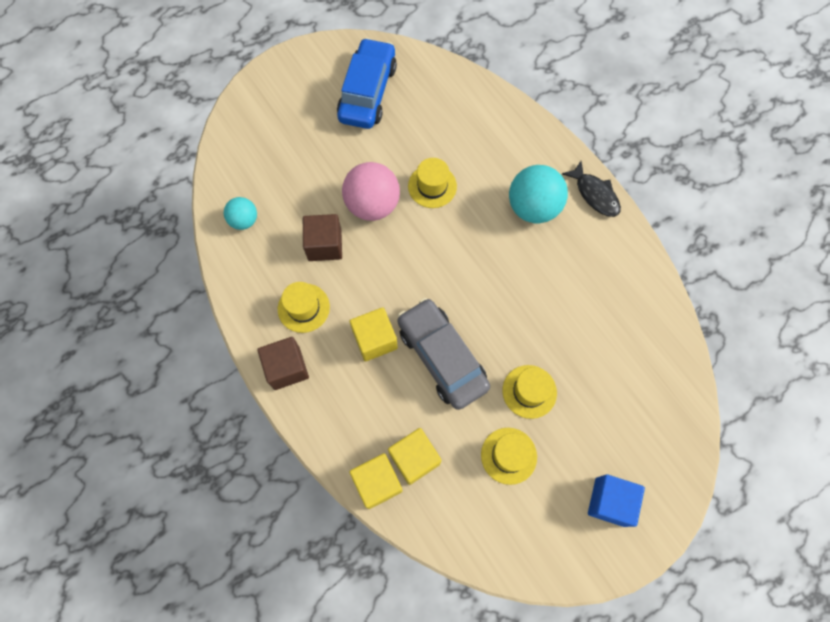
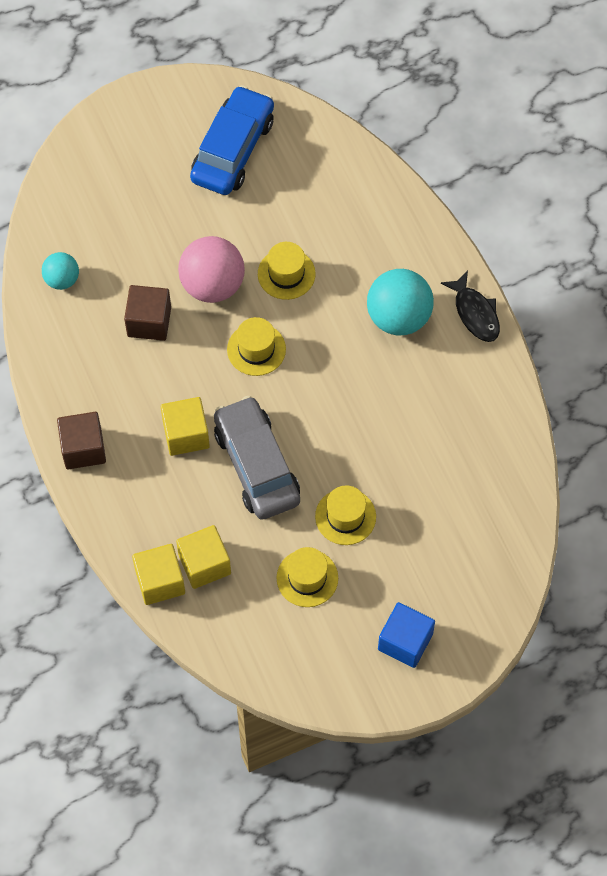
camera: 10 degrees right, 5 degrees down
(303, 308) = (113, 387): yellow hat -> yellow hat (256, 349)

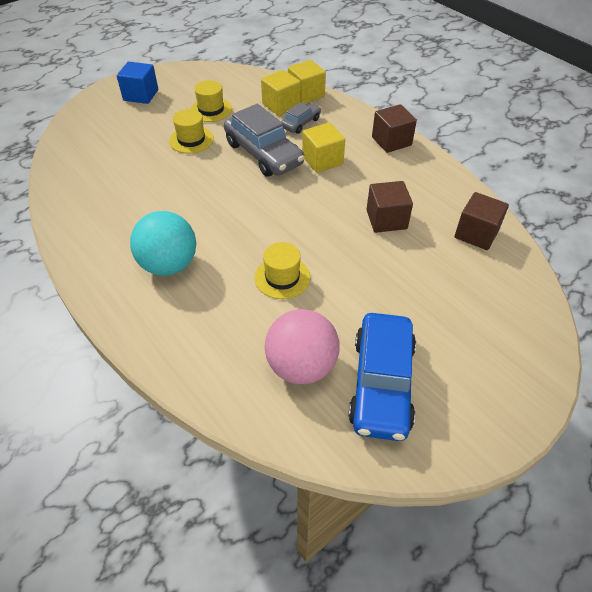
camera: 165 degrees right, 15 degrees down
(62, 279) = (476, 234): turquoise ball -> brown cube
(189, 515) = (301, 123): none -> grey car
(212, 285) = (346, 255): pink ball -> pink ball (301, 366)
(256, 349) = (289, 218): yellow hat -> none
(475, 313) = (95, 282): black fish -> none

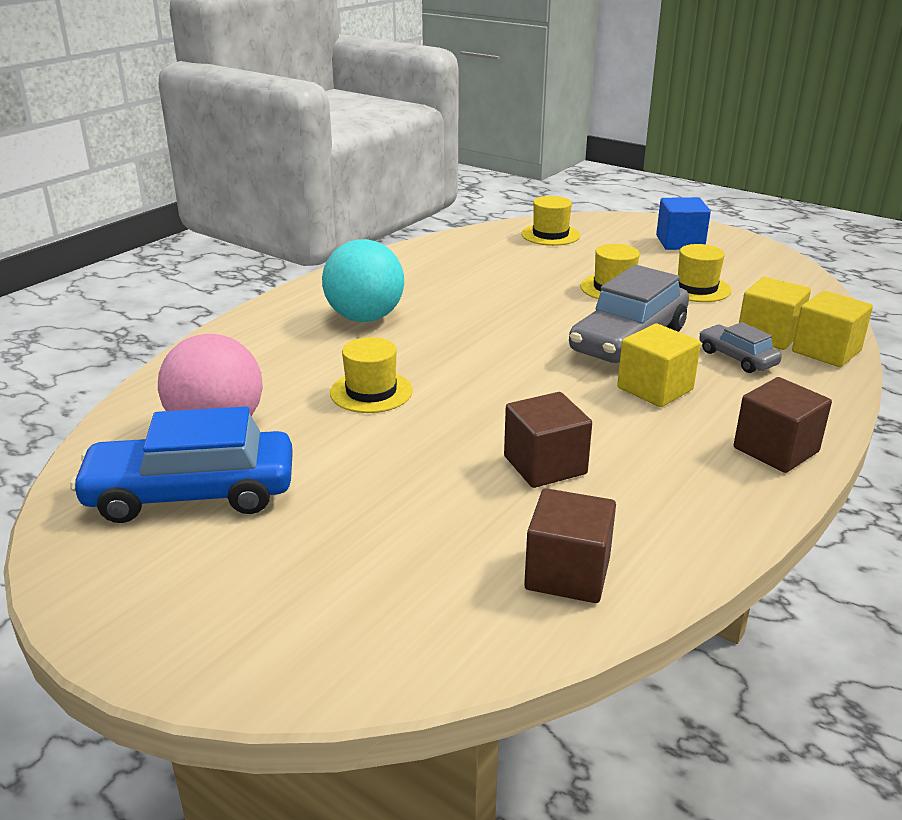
camera: 75 degrees right, 20 degrees down
(85, 143) = (550, 235): none -> yellow hat
(301, 123) = (737, 358): grey car -> grey car turned 150 degrees counterclockwise

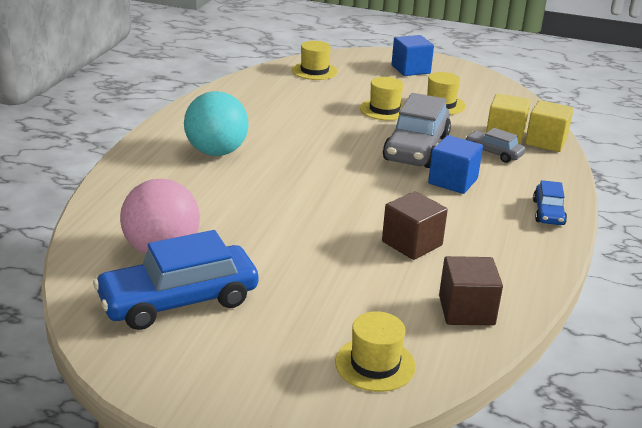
camera: 20 degrees left, 0 degrees up
(371, 392) = (260, 208): yellow hat -> yellow hat (375, 364)
(655, 389) = (453, 181): yellow cube -> blue cube
(776, 450) = (548, 212): brown cube -> blue car

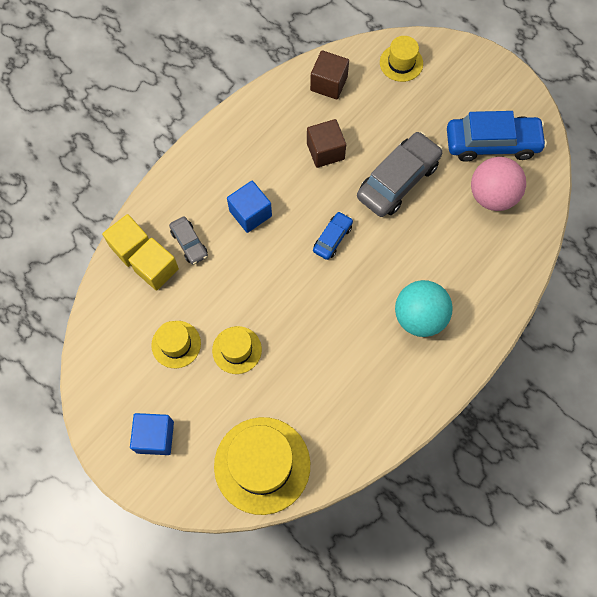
camera: 155 degrees left, 40 degrees up
(314, 71) = (262, 465): yellow hat -> yellow hat, size x1.86
(416, 148) = (249, 271): grey car -> grey car (398, 180)
(548, 212) = (208, 154): blue car -> blue car (332, 238)

